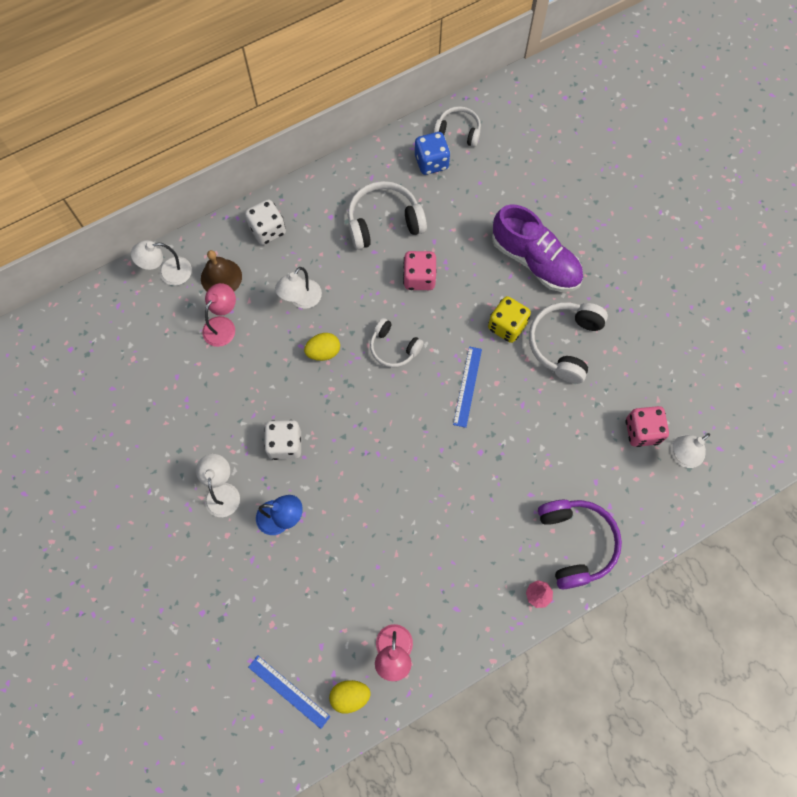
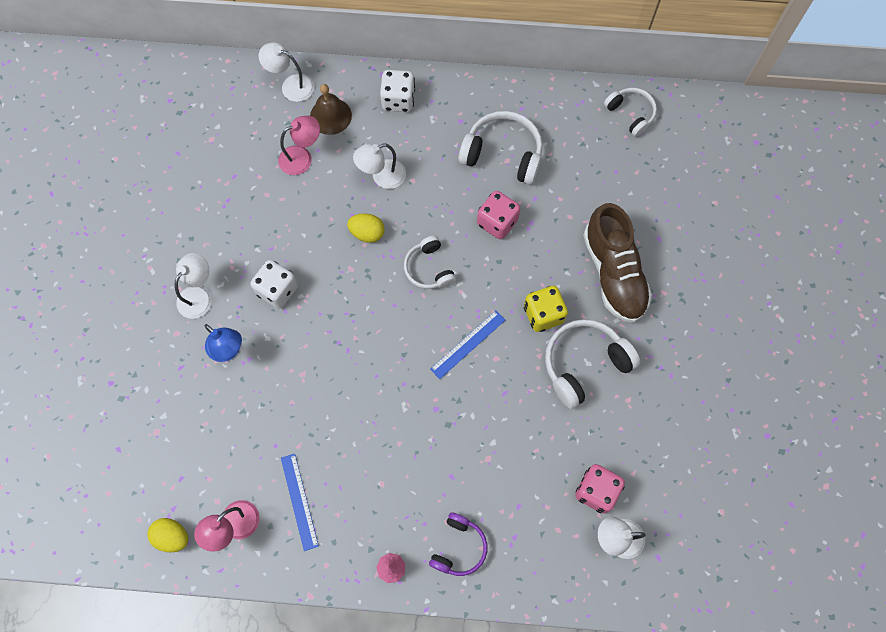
camera: 35 degrees right, 0 degrees up
(289, 691) = (128, 496): blue ruler -> blue ruler (299, 501)
(431, 162) = (585, 127): blue dice -> none
(535, 261) = (613, 273): purple shoe -> brown shoe
(576, 543) = (459, 547): purple headphones -> purple headphones, size x0.63

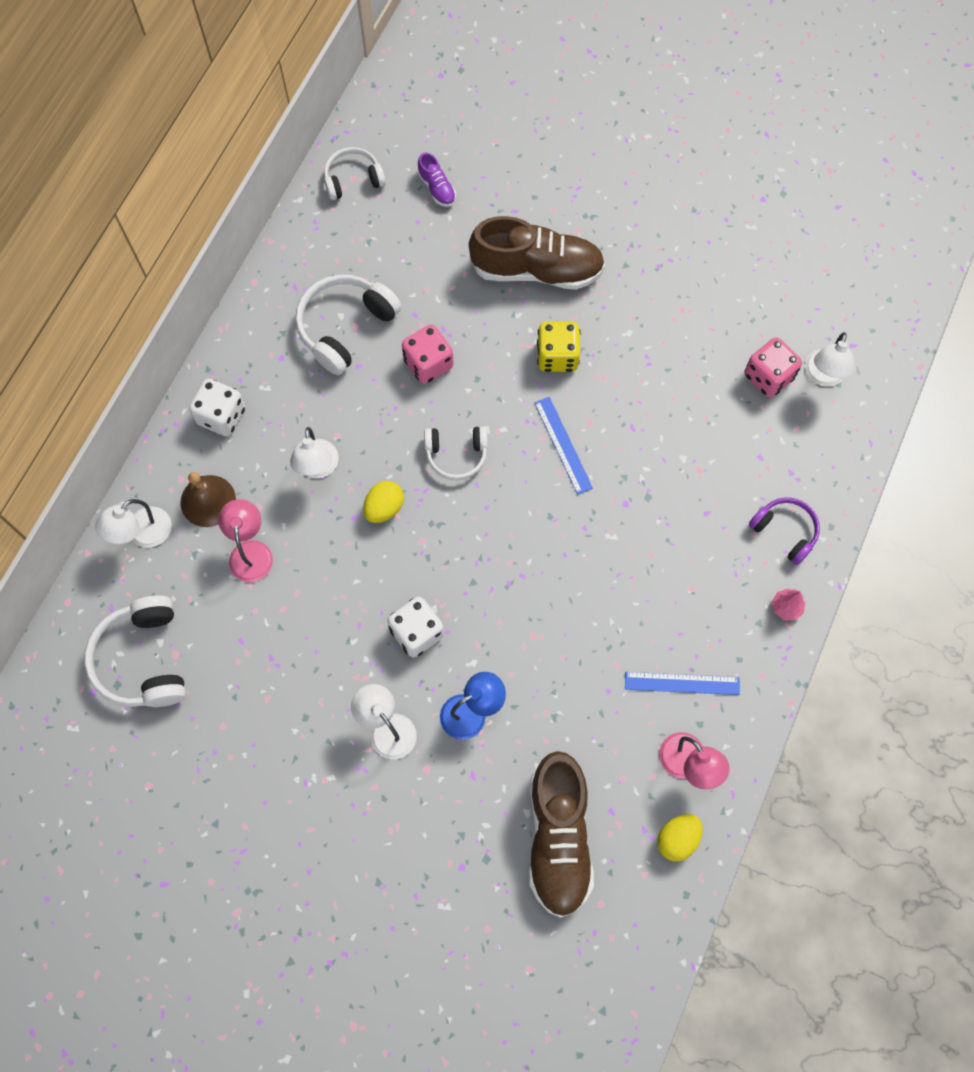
camera: 70 degrees left, 0 degrees up
(150, 445) = (558, 838): none -> brown shoe
(584, 364) = (628, 337): white headphones -> white headphones (143, 660)
(652, 175) = (437, 188): none -> purple shoe

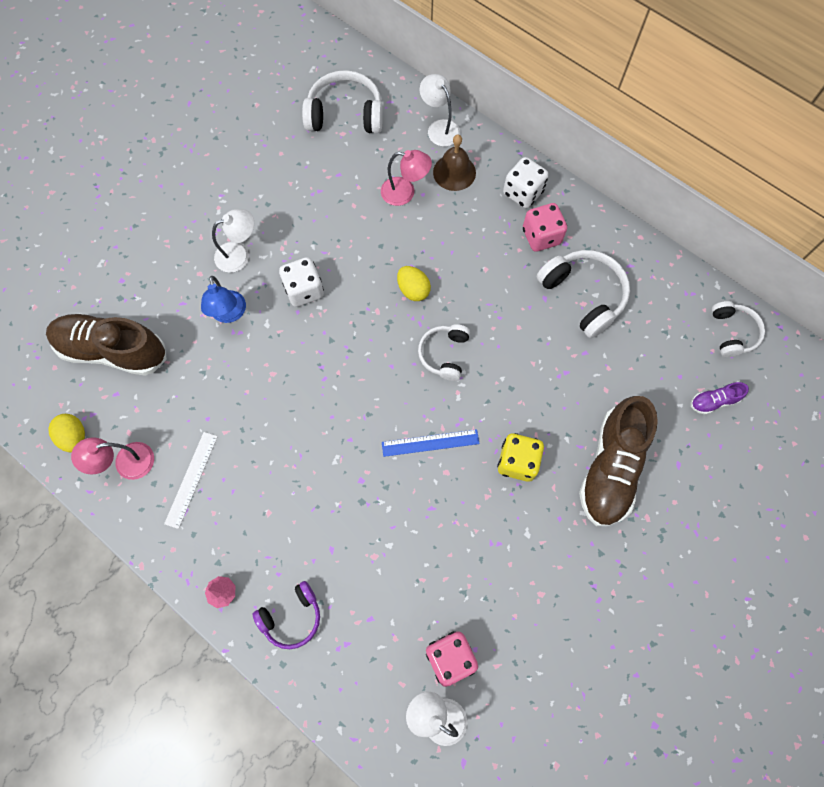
camera: 105 degrees right, 0 degrees up
(317, 468) = (461, 250): white lamp -> none
(428, 363) = (534, 352): pink dice -> pink dice (541, 236)
(682, 683) = (191, 479): blue ruler -> white ruler

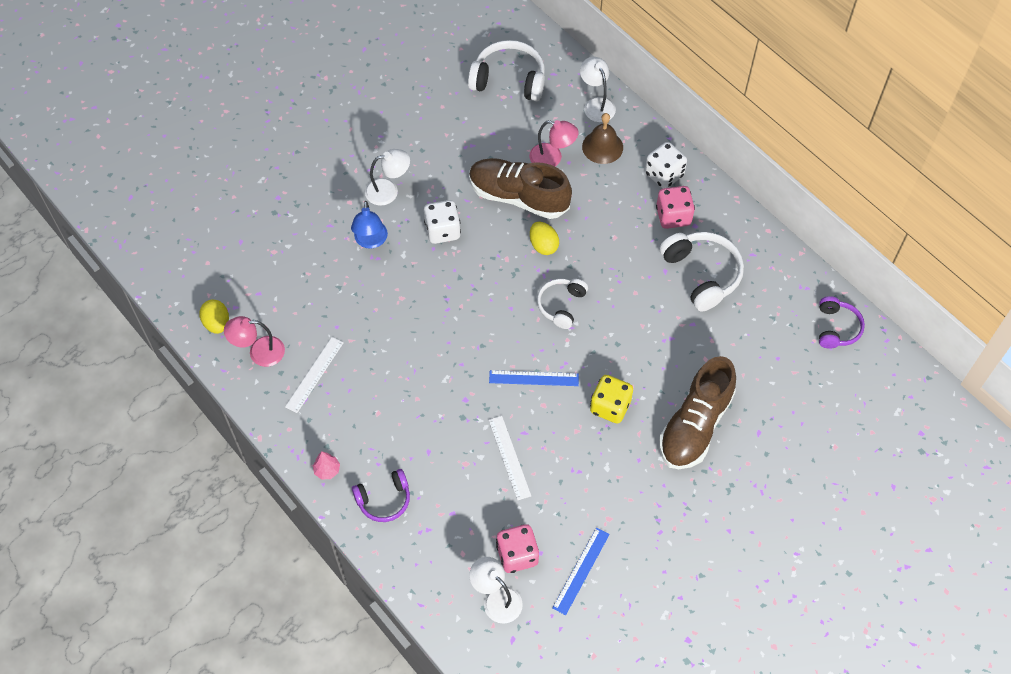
camera: 10 degrees right, 10 degrees down
(113, 350) = (261, 256): brown shoe -> brown shoe (518, 197)
(420, 540) = (509, 457): none -> white ruler
(523, 663) = (581, 570): none -> blue ruler
(713, 401) = (804, 384): purple shoe -> none
(732, 333) = (837, 328): white headphones -> purple headphones

